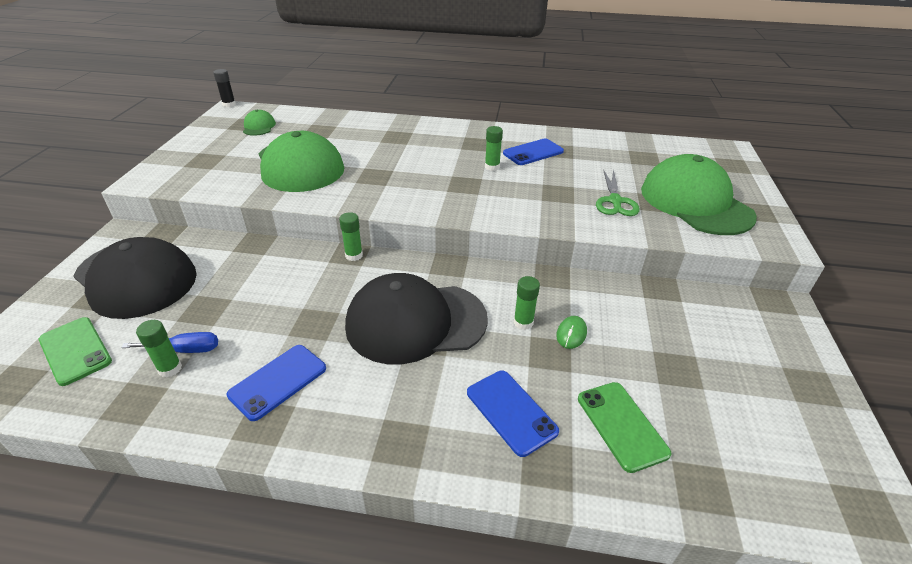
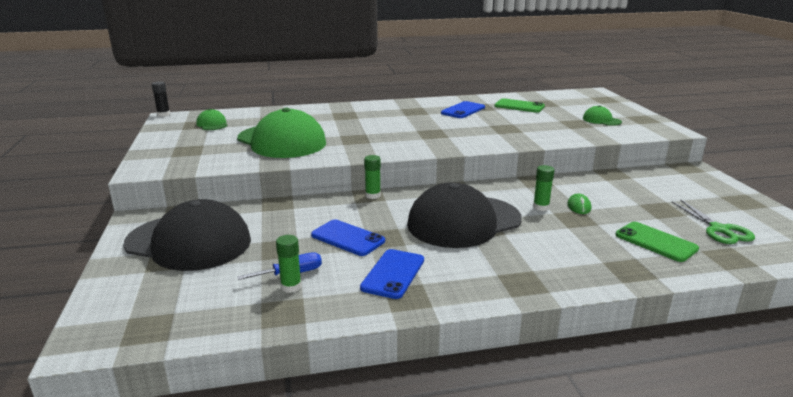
camera: 20 degrees left, 15 degrees down
(75, 350) = (186, 295): green phone -> green phone (519, 106)
(492, 167) = (441, 121): green glue stick -> none
(511, 411) = (580, 251): blue phone -> blue phone (347, 238)
(615, 201) = (549, 127): green scissors -> green scissors (719, 229)
(695, 202) = (601, 120): green cap -> green cap, size x0.43

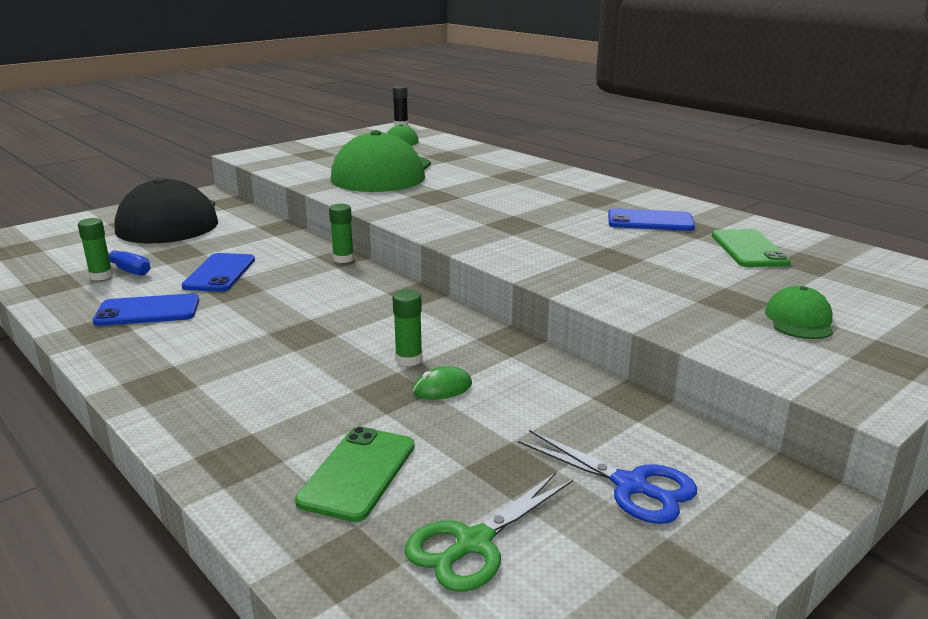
camera: 60 degrees right, 0 degrees up
(463, 222) = (311, 319): black cap -> none
(683, 192) = (630, 486): none -> blue scissors

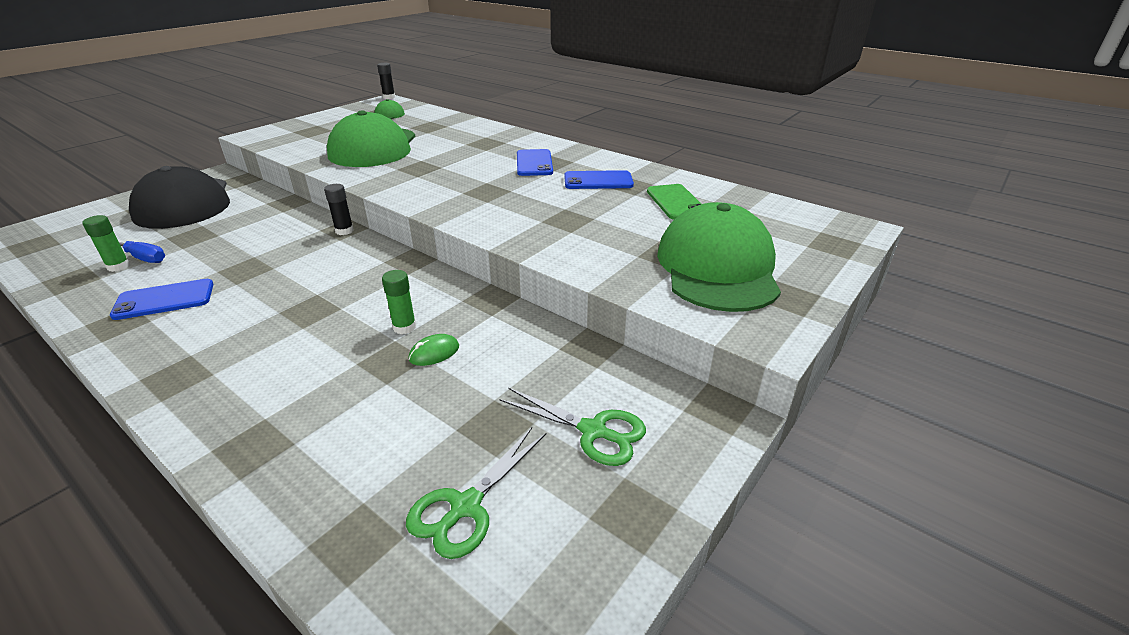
camera: 10 degrees left, 10 degrees up
(220, 273) = (232, 254): blue phone -> blue phone (534, 163)
(343, 259) = (344, 231): green glue stick -> black glue stick
(357, 473) = (362, 448): green phone -> none
(630, 486) = (593, 431): blue scissors -> green scissors
(799, 320) = (717, 267): green cap -> green cap, size x2.32

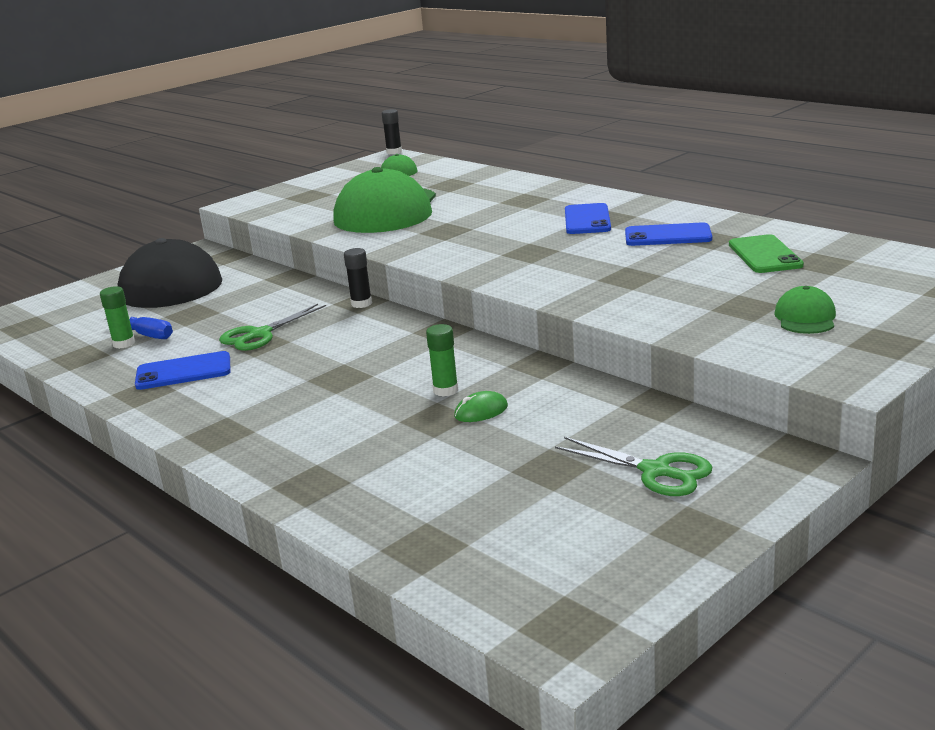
camera: 10 degrees right, 10 degrees down
(465, 506) = (526, 525): green scissors -> green scissors (259, 334)
(717, 267) = (805, 317): green cap -> green cap, size x0.43

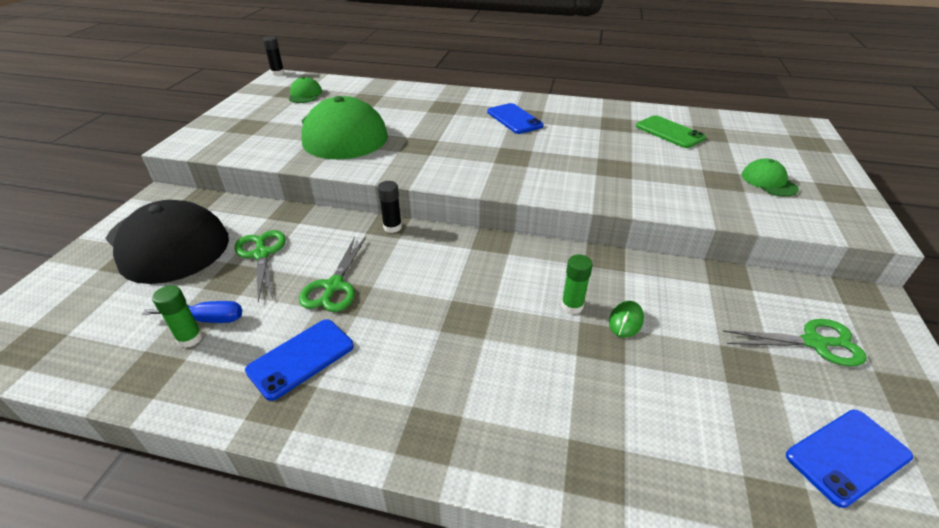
camera: 35 degrees left, 15 degrees up
(230, 303) = (262, 254): none -> green scissors
(668, 236) = (588, 125): blue phone -> blue phone (847, 456)

